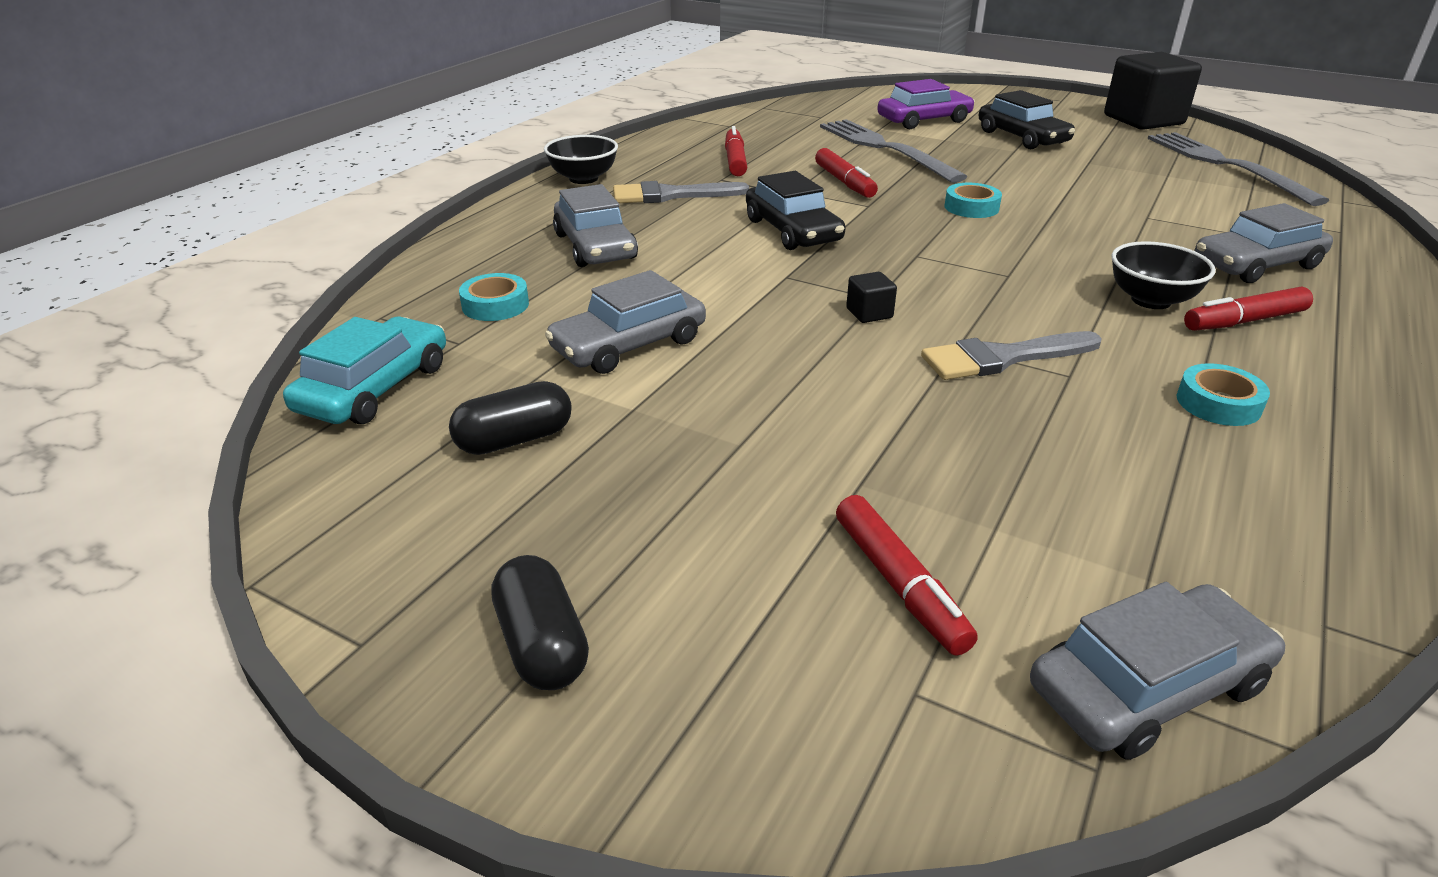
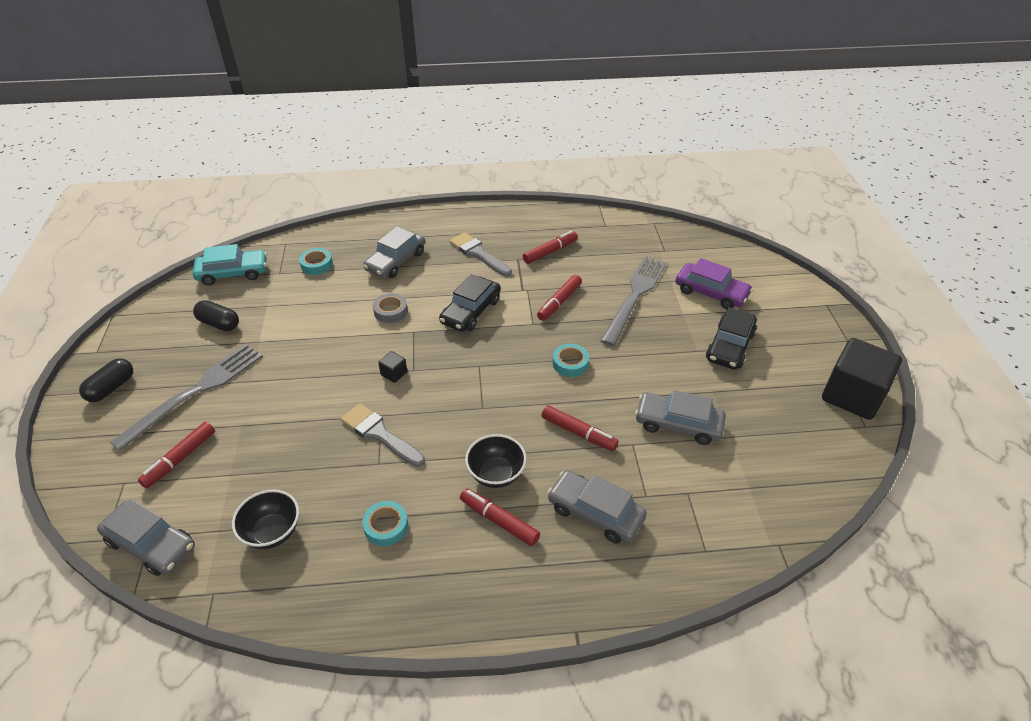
camera: 55 degrees right, 10 degrees up
(583, 178) = (472, 218): black bowl -> black bowl (272, 532)
(629, 344) = (309, 316): grey car -> grey car (678, 424)
(715, 280) = (390, 311): none -> grey tape
(1106, 236) = (578, 433): none -> red marker
(1226, 165) = (790, 464): grey fork -> grey fork (195, 392)

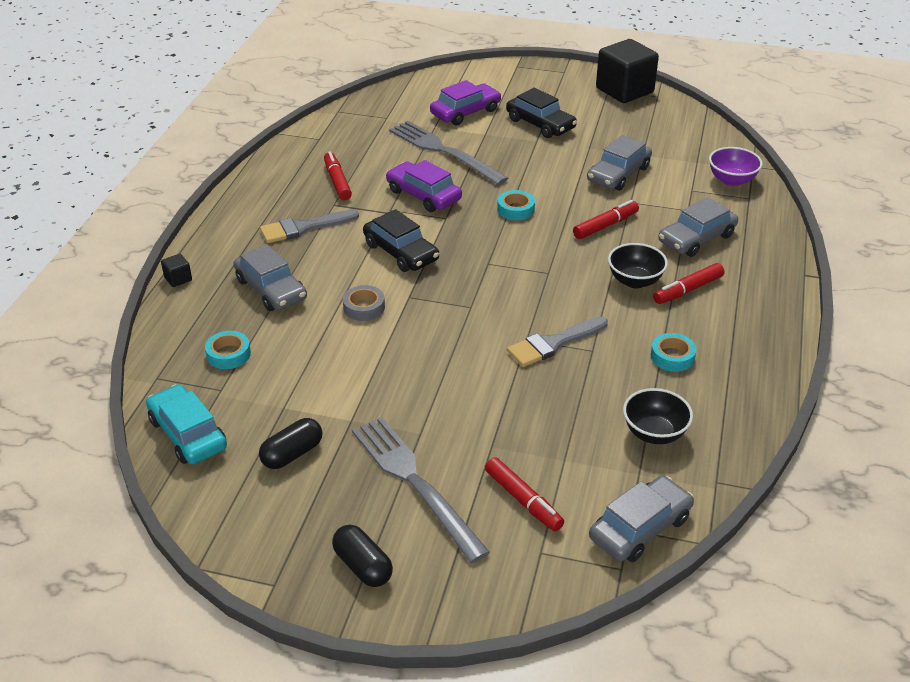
camera: 70 degrees left, 5 degrees down
(233, 273) = (188, 434): turquoise car -> turquoise car turned 45 degrees counterclockwise
(394, 373) = (469, 321): black cube -> black cube (178, 279)
(559, 302) = (423, 195): red marker -> purple car
(732, 527) = (731, 180): none -> purple bowl

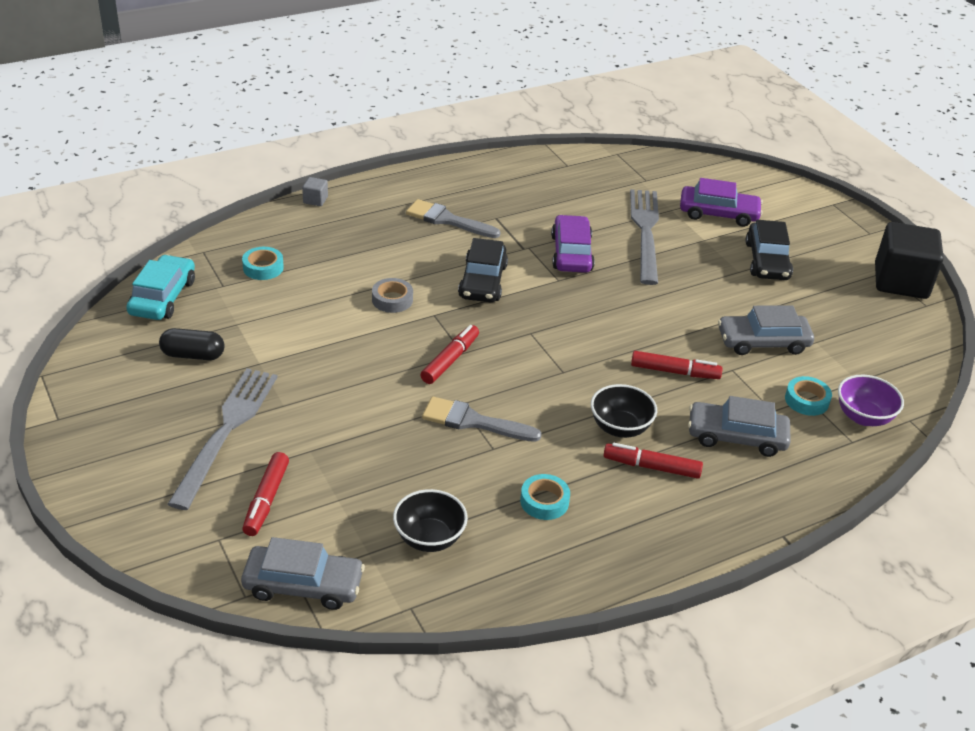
camera: 45 degrees right, 0 degrees up
(178, 279) = (315, 200): black cube -> grey cube
(271, 289) = (357, 246): grey car -> none
(337, 181) = (526, 203): red marker -> red marker (450, 360)
(362, 566) = (114, 451): black capsule -> none
(515, 209) = (623, 310): turquoise tape -> turquoise tape (806, 400)

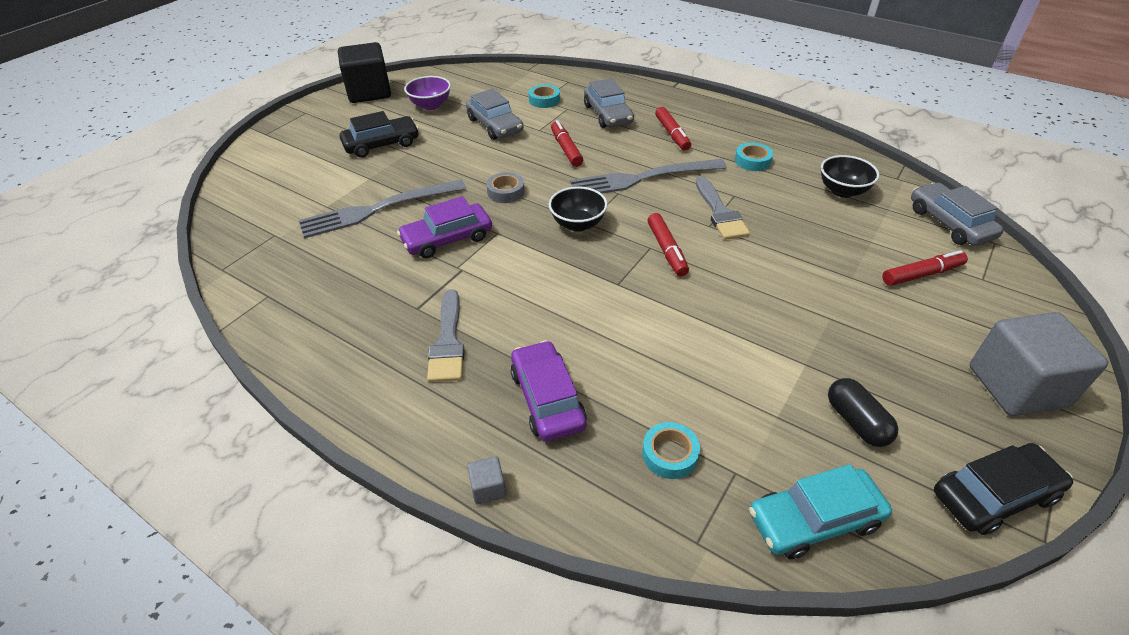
camera: 115 degrees left, 5 degrees up
(120, 457) = (1017, 386): none -> grey cube
(226, 432) = (901, 335): grey fork -> grey fork (643, 178)
(392, 300) = (623, 320): grey tape -> grey tape (506, 192)
(450, 360) = (667, 250): red marker -> red marker turned 105 degrees counterclockwise
(482, 281) = (539, 274): black car -> black car (994, 495)
(620, 428) = (650, 154): black bowl -> black bowl (578, 224)
(718, 214) = (318, 181): purple car -> purple car (547, 399)
(863, 417) = (540, 82): purple bowl -> purple bowl (430, 105)

